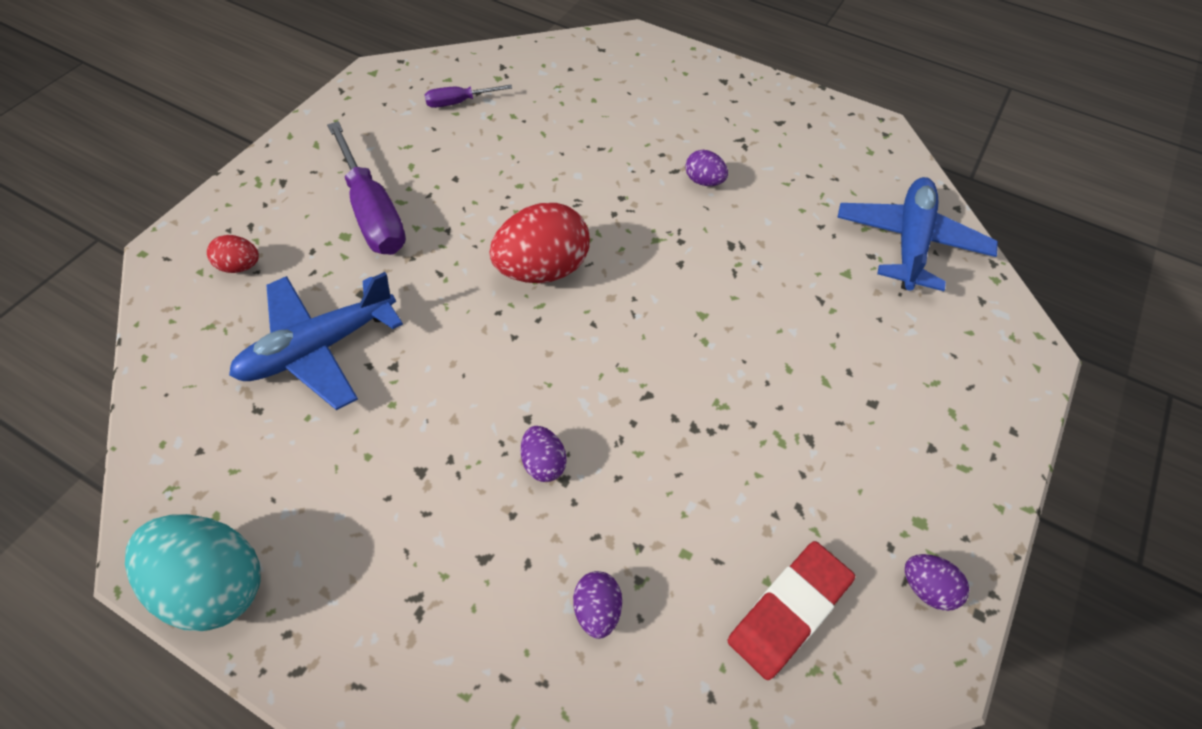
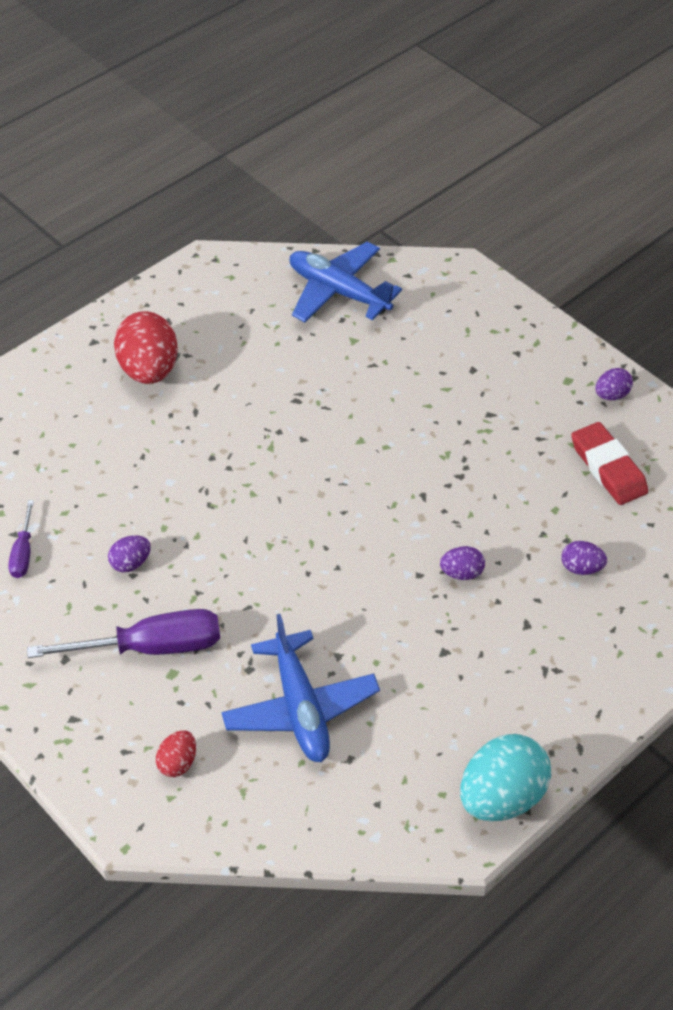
camera: 70 degrees left, 5 degrees down
(542, 269) = (273, 532): red egg -> red egg (149, 370)
(704, 181) = (217, 395): purple egg -> purple egg (131, 563)

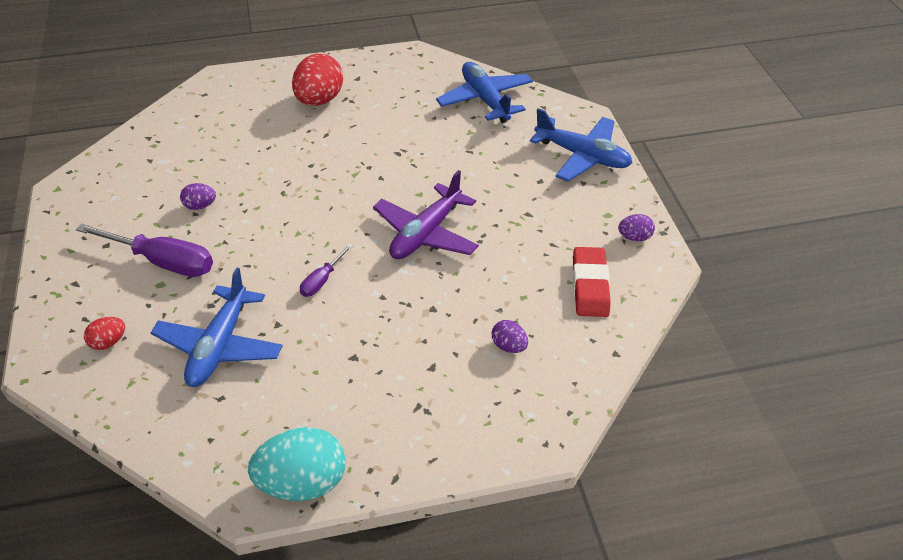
camera: 30 degrees right, 5 degrees down
(23, 553) = (144, 173): purple screwdriver -> purple screwdriver (322, 280)
(405, 483) = (426, 233): none -> purple plane
(461, 573) = (414, 309): purple egg -> none
(493, 321) = (582, 156): none -> blue plane

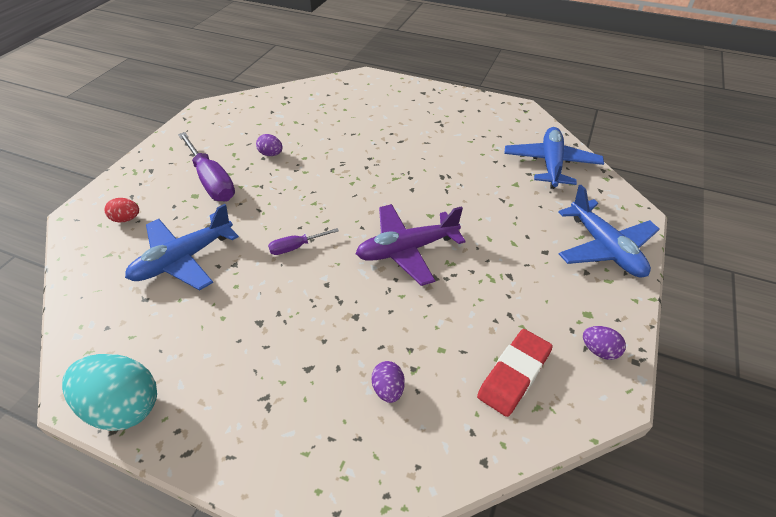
camera: 35 degrees right, 0 degrees up
(319, 100) = (418, 115): red egg -> none

